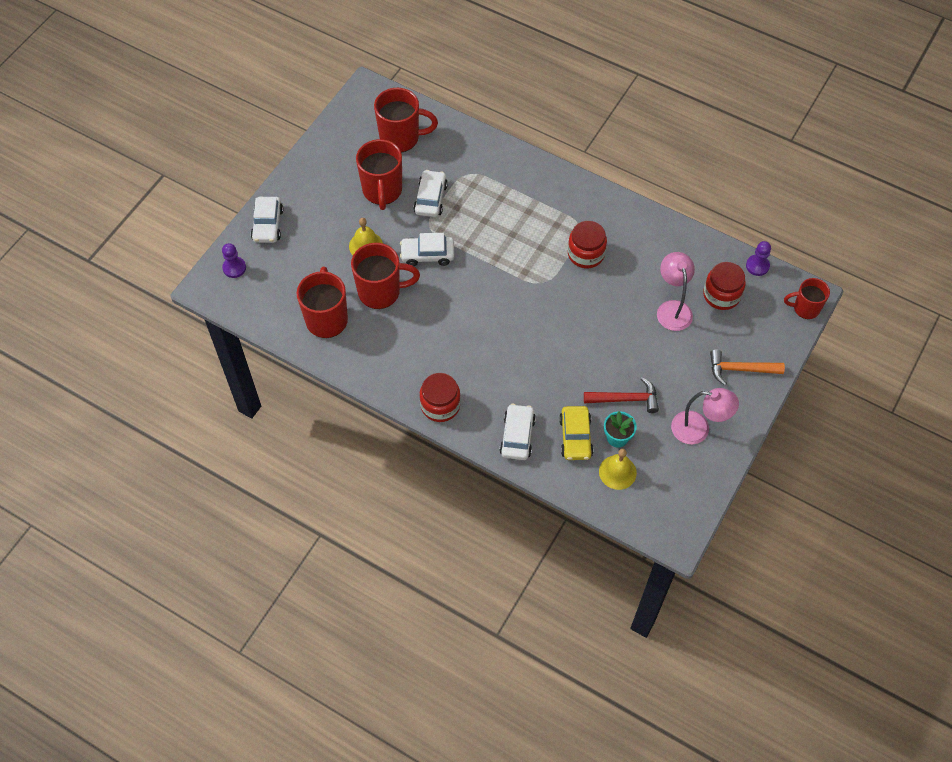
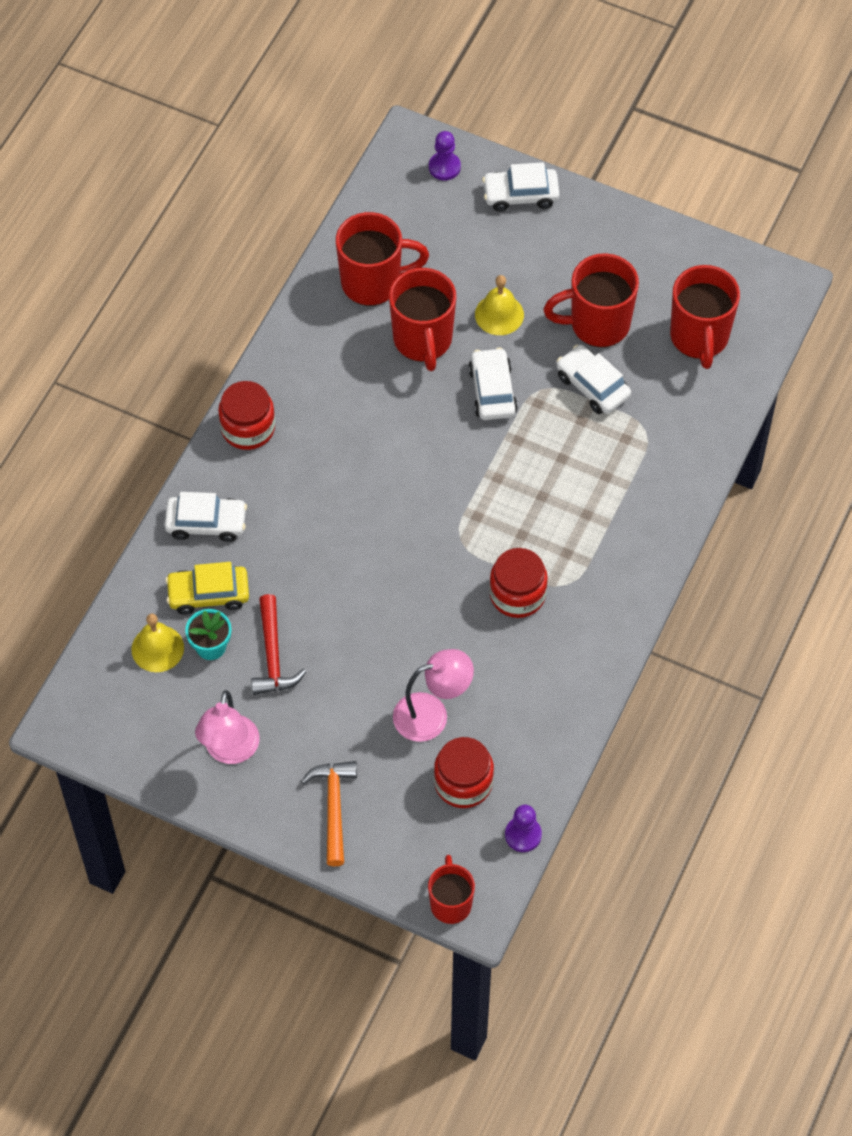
camera: 85 degrees right, 0 degrees up
(430, 198) = (592, 386): white car -> white car turned 135 degrees counterclockwise

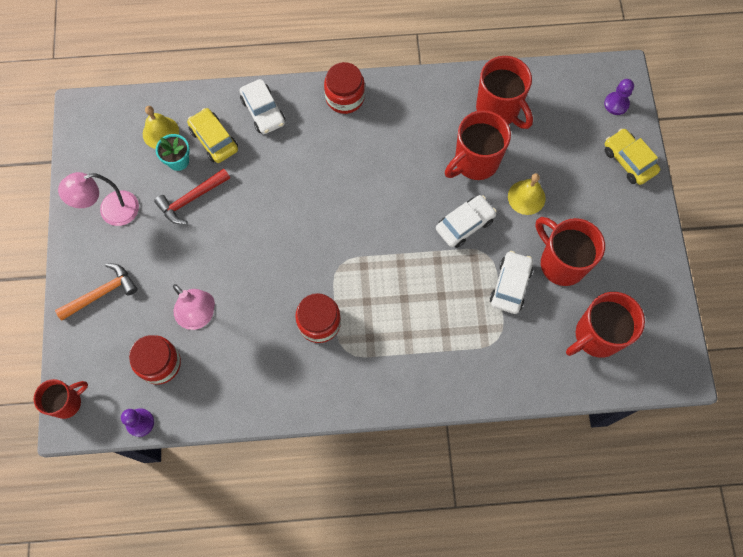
camera: 60 degrees right, 10 degrees up
(520, 195) = (628, 161): white car -> yellow car

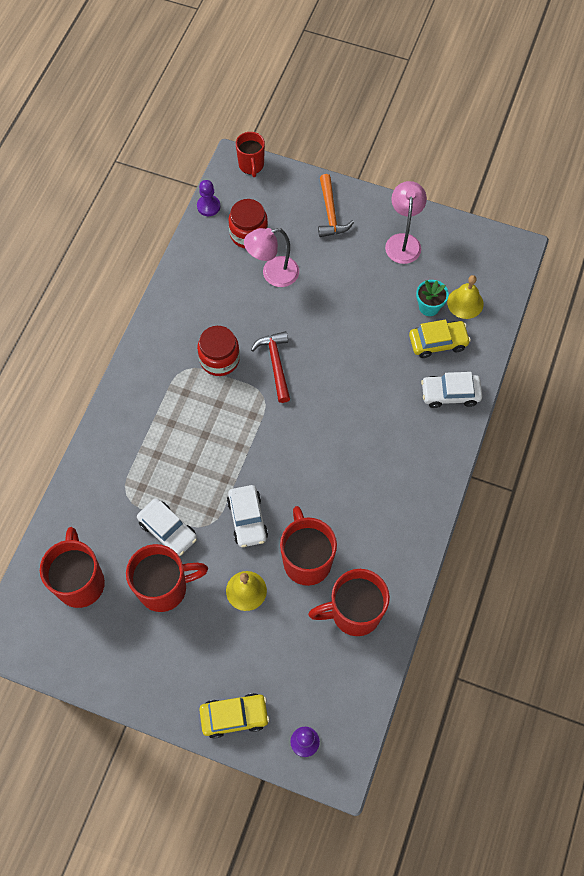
camera: 115 degrees right, 5 degrees down
(191, 199) = (385, 304): red hammer -> red hammer (275, 364)
(345, 97) = (434, 472): red jar -> none

